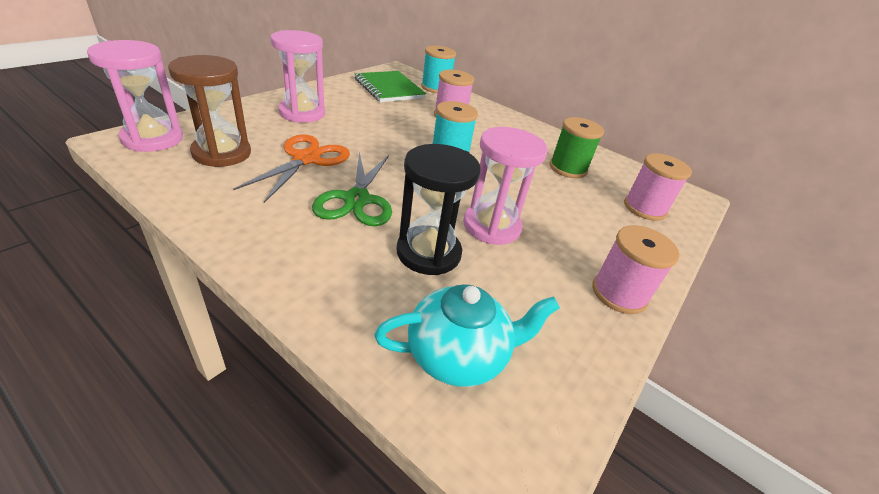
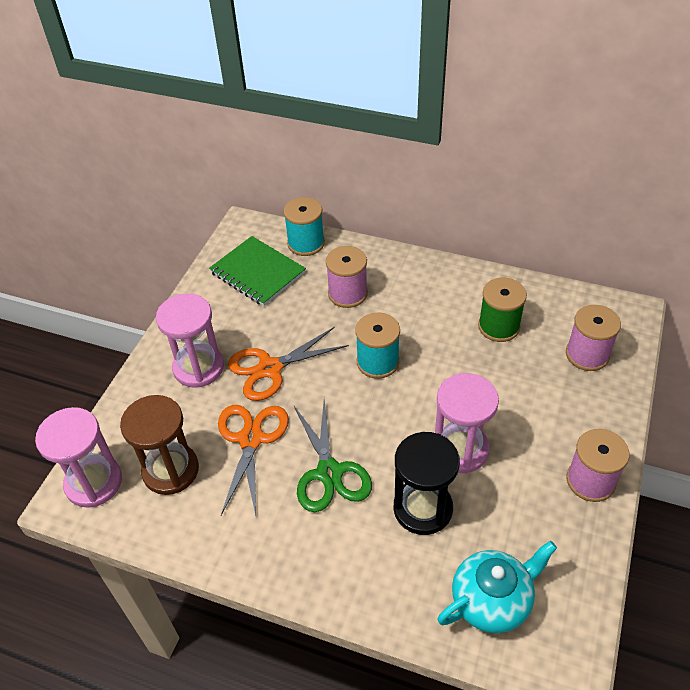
camera: 10 degrees left, 10 degrees up
(357, 130) = (270, 368): none -> orange scissors

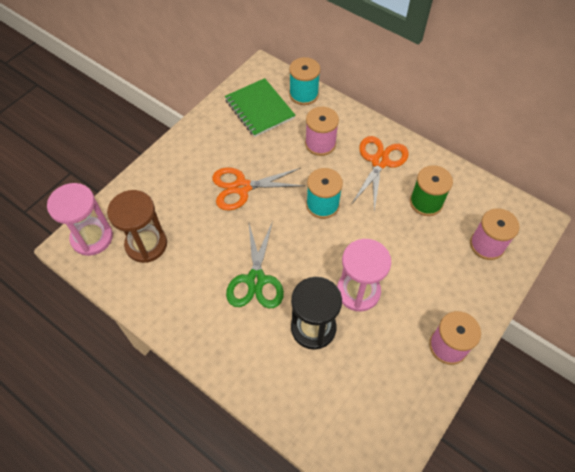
camera: 15 degrees right, 10 degrees up
(198, 367) = (191, 172): pink hourglass -> none
(251, 439) = (209, 238): orange scissors -> orange scissors (379, 162)
(492, 600) = (337, 412): turquoise teapot -> none

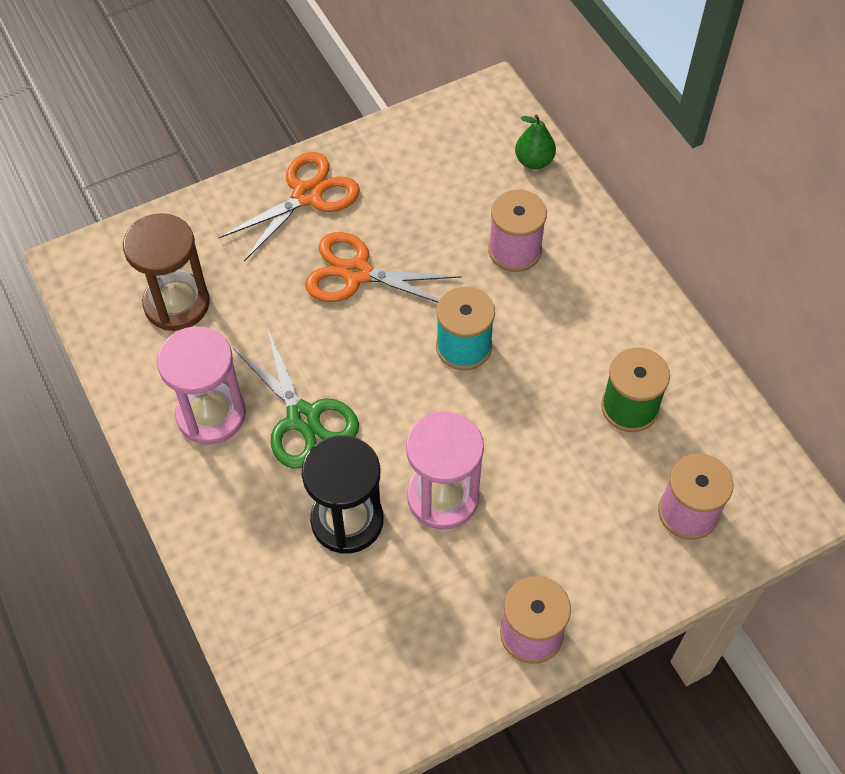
camera: 25 degrees right, 0 degrees up
(92, 237) = (108, 264): pink hourglass -> pink hourglass (211, 414)
(256, 280) = (303, 418): green scissors -> green scissors turned 60 degrees counterclockwise
(259, 109) = (451, 160): green notebook -> none
(303, 94) = (534, 161): turquoise spool -> green pear
(379, 162) = (593, 315): orange scissors -> orange scissors (307, 195)

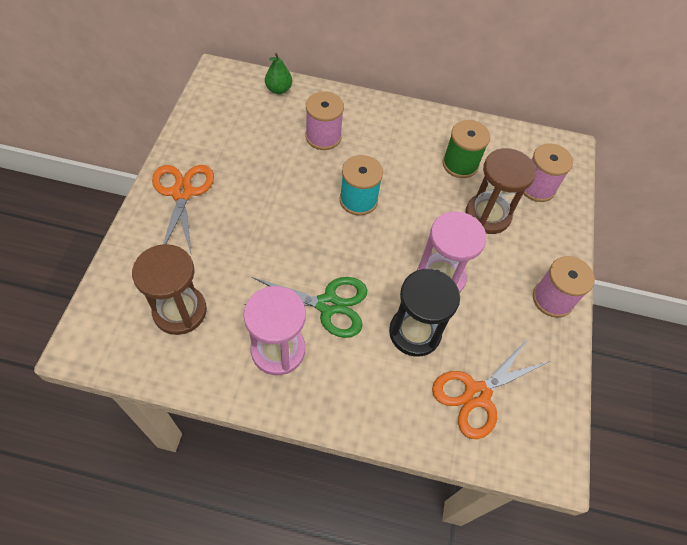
camera: 55 degrees left, 0 degrees up
(357, 273) = (261, 209): orange scissors -> orange scissors (477, 394)
(583, 487) = (487, 215): none -> brown hourglass

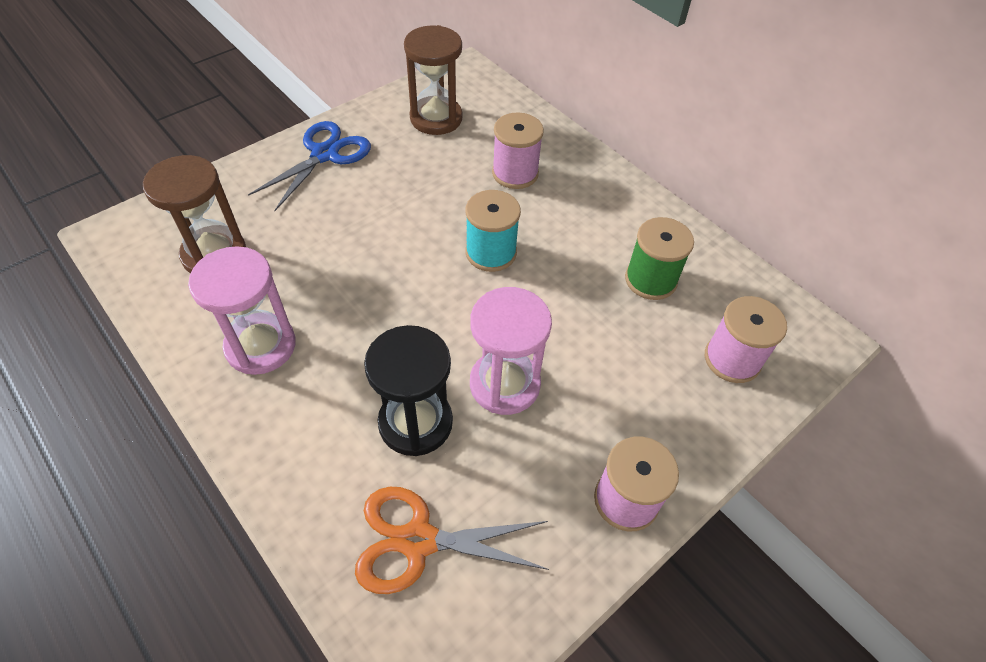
camera: 40 degrees right, 5 degrees down
(182, 193) = (325, 154): orange scissors -> blue scissors
(278, 89) = (512, 109): green pear -> none
(328, 305) = (353, 335): green scissors -> none
(487, 215) = (632, 353): brown hourglass -> brown hourglass (436, 118)

